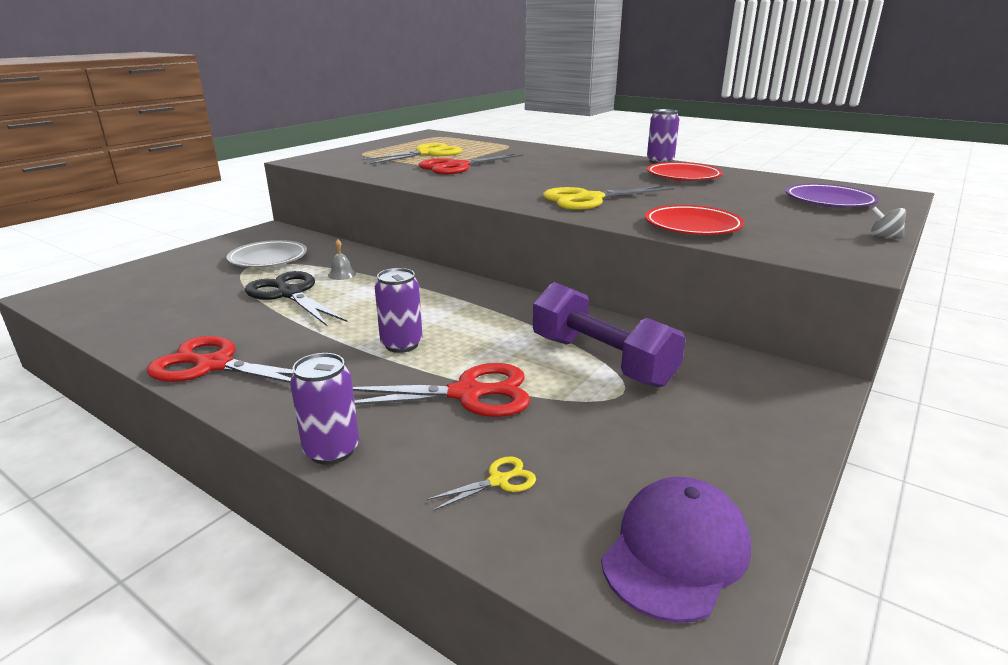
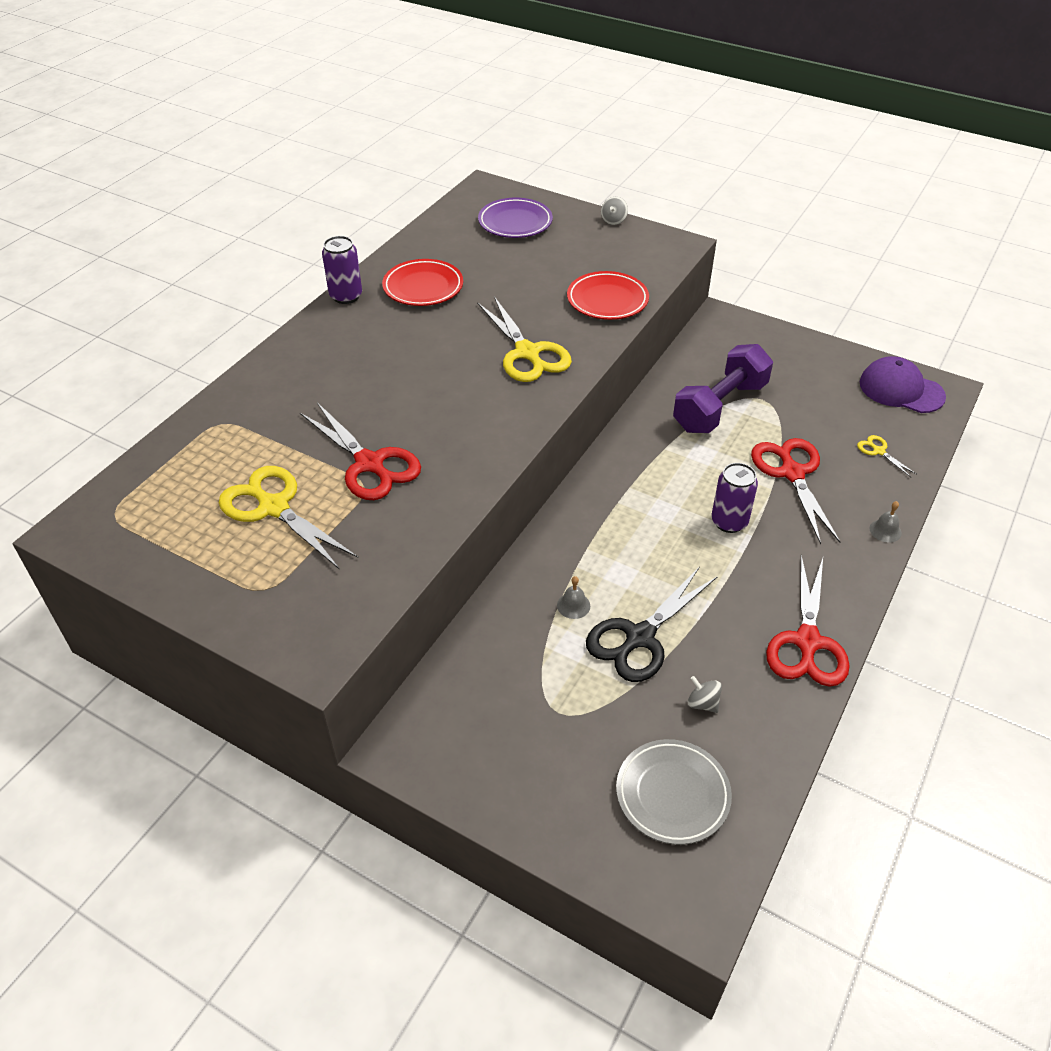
camera: 95 degrees left, 20 degrees up
(202, 311) = (702, 703): none -> grey spinning top
(268, 259) = (529, 700): grey plate -> grey plate (672, 794)
(332, 450) = (885, 530): purple can -> grey bell

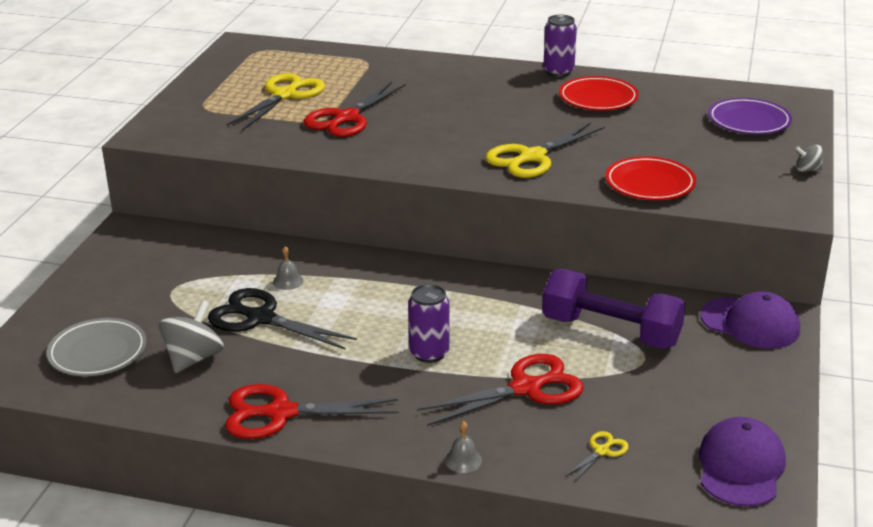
camera: 75 degrees right, 15 degrees down
(702, 703) = (193, 358): grey spinning top -> grey spinning top, size x1.87
(725, 334) = (750, 323): none -> purple cap

